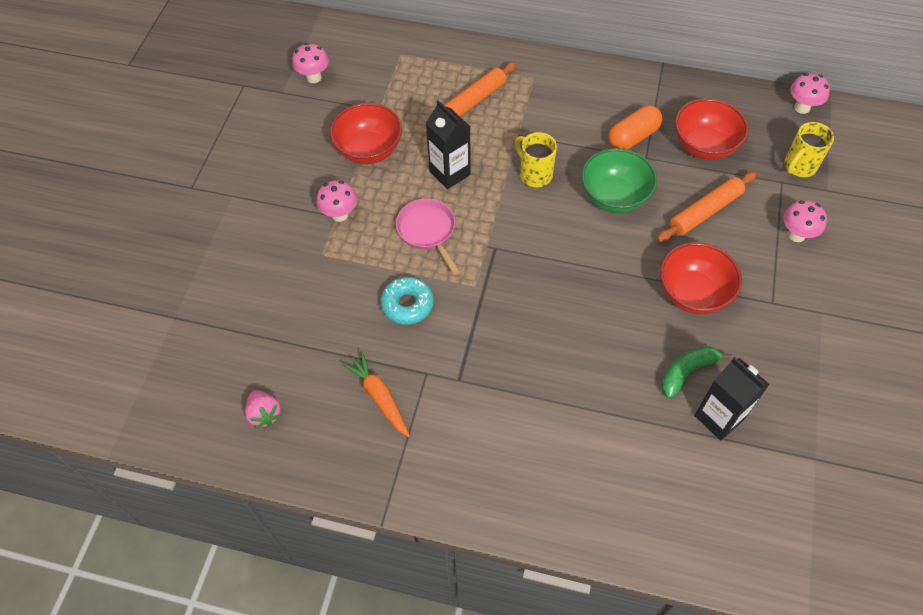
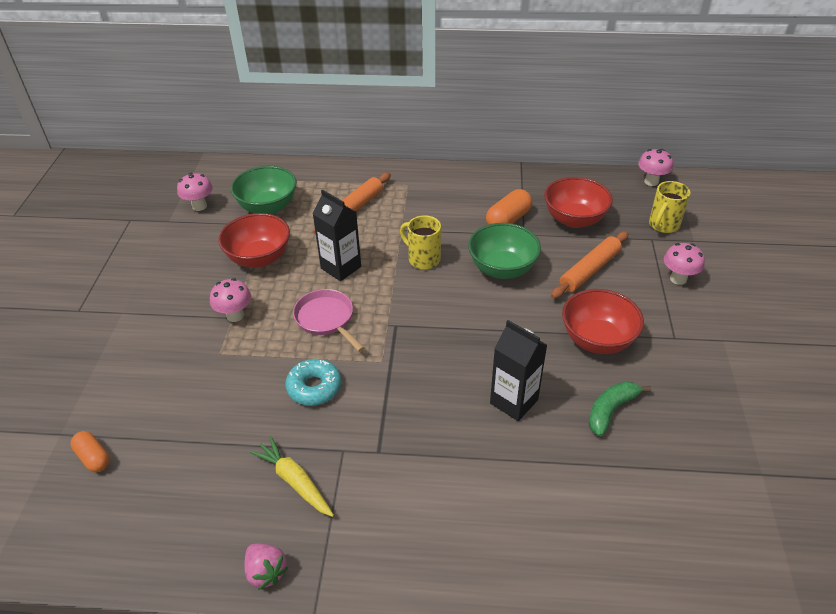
camera: 10 degrees left, 15 degrees down
(203, 345) = (93, 458): none -> orange capsule
(264, 414) = (167, 519): pink strawberry -> pink strawberry (266, 572)
(379, 397) = (294, 481): orange carrot -> yellow carrot
(384, 88) = (268, 207): none -> green bowl
(719, 417) = (654, 449): black carton -> black carton (514, 401)

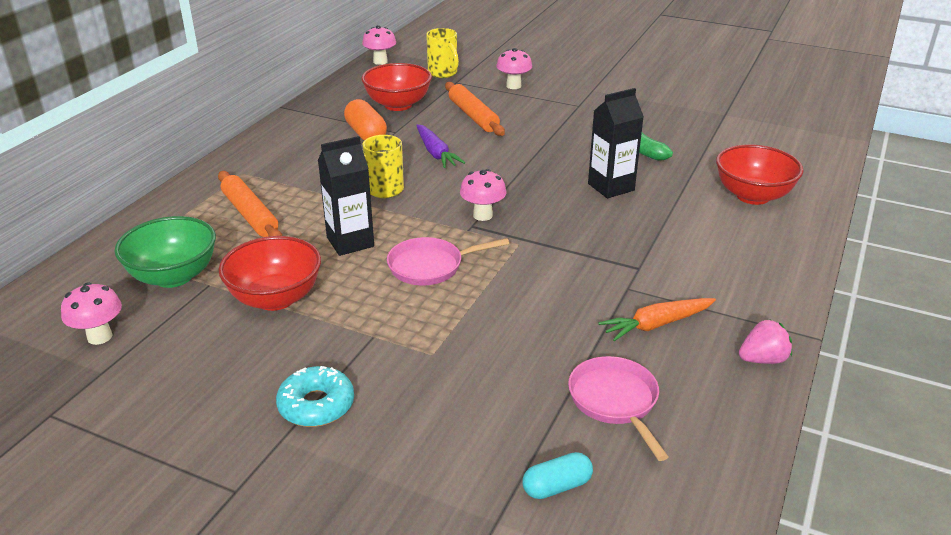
camera: 70 degrees left, 10 degrees down
(93, 458) = (557, 486): orange capsule -> turquoise capsule
(187, 472) = (615, 401): none -> pink pan
(235, 315) = (372, 332): pink mushroom -> pink mushroom (482, 215)
(294, 481) = (656, 325): yellow carrot -> orange carrot
(314, 387) = (532, 292): turquoise donut -> turquoise donut (316, 405)
(502, 269) = (436, 153): green bowl -> purple carrot
(597, 340) = (561, 134): red bowl -> red bowl (752, 196)

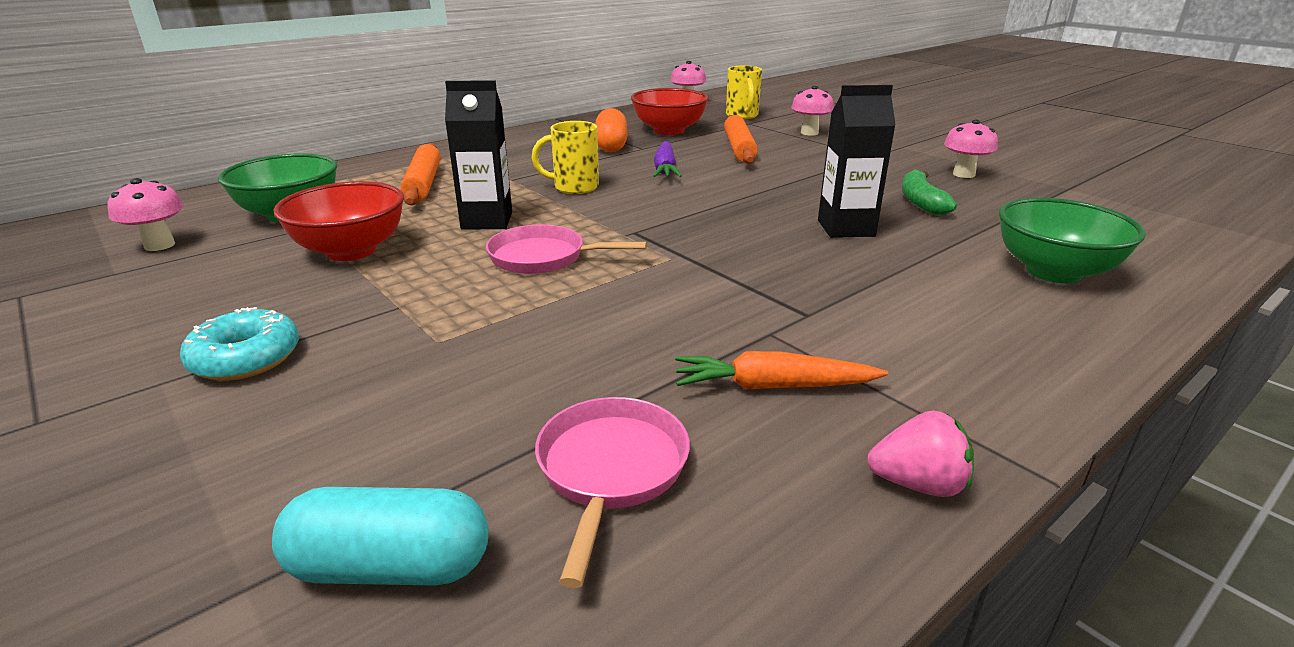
camera: 25 degrees right, 5 degrees down
(482, 215) = (657, 225): pink mushroom -> pink mushroom (963, 174)
(557, 486) = (390, 567): turquoise capsule -> turquoise capsule, size x1.52
(752, 196) = (1053, 272): red bowl -> green bowl

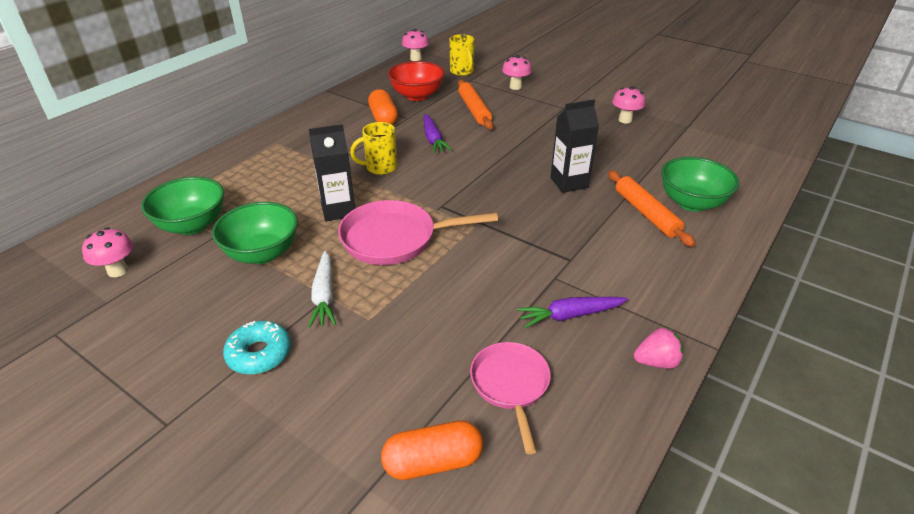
camera: 15 degrees left, 10 degrees up
(351, 251) = (262, 253): red bowl -> green bowl
(390, 567) = (433, 462): turquoise capsule -> orange capsule
(394, 305) = (324, 295): none -> white carrot
(423, 183) = (269, 178): orange rolling pin -> orange rolling pin (646, 213)
(543, 257) = (395, 239): pink pan -> pink pan, size x1.51
(772, 386) = (569, 315): orange carrot -> purple carrot
(921, 202) = (606, 151): green banana -> none

